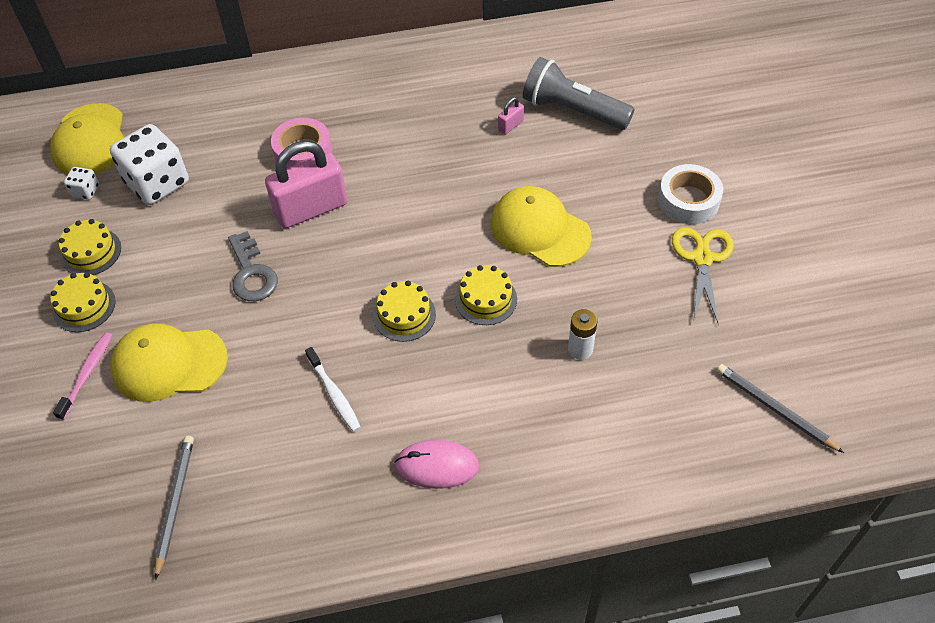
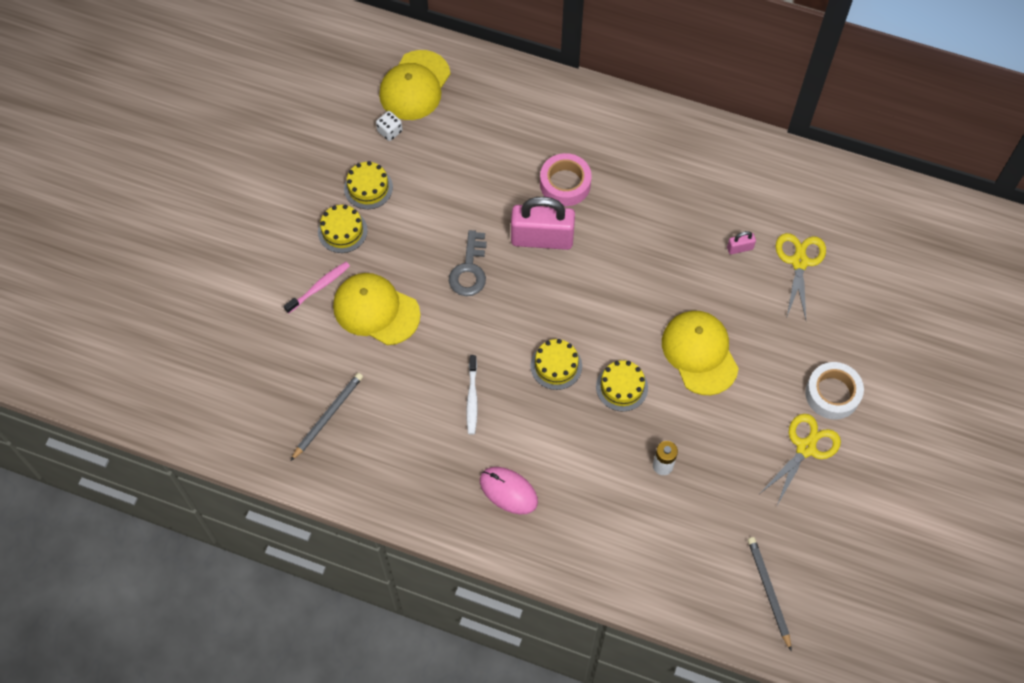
camera: 30 degrees right, 10 degrees up
(157, 183) = (444, 152): white dice -> none
(573, 110) = (799, 262): grey flashlight -> yellow scissors

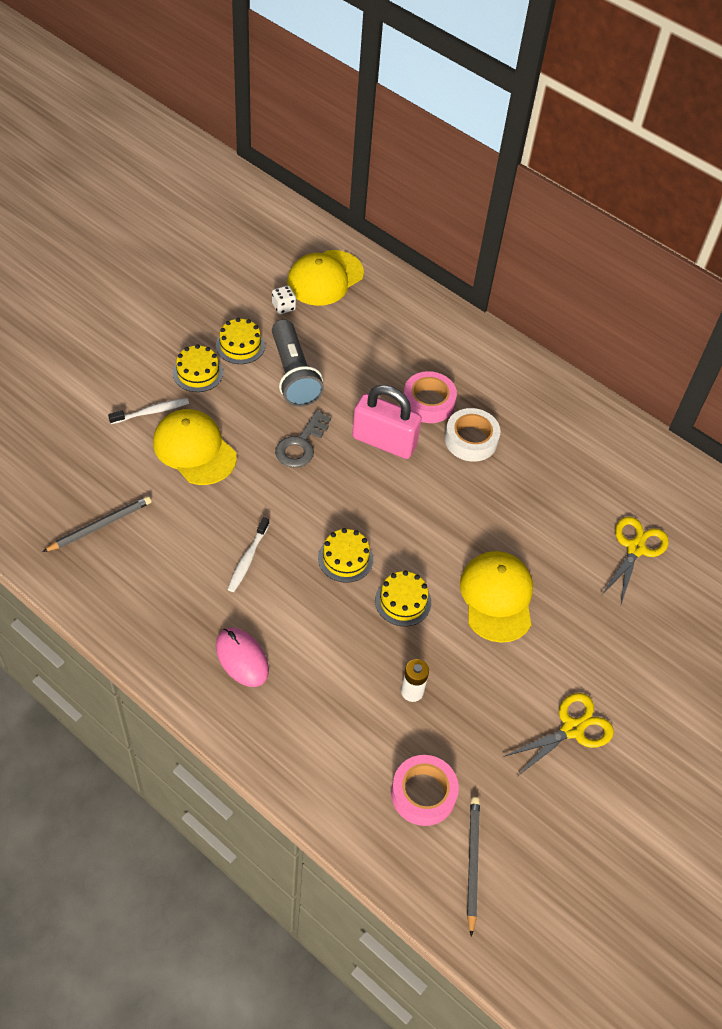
camera: 15 degrees right, 10 degrees down
(319, 287) = (151, 412): pink toothbrush -> white toothbrush
(431, 200) = (293, 375): none -> grey flashlight
(707, 550) = (423, 794): none -> pink tape
(739, 248) = (578, 515): pink padlock -> none
(832, 394) = (622, 686): white tape -> white tape (471, 440)

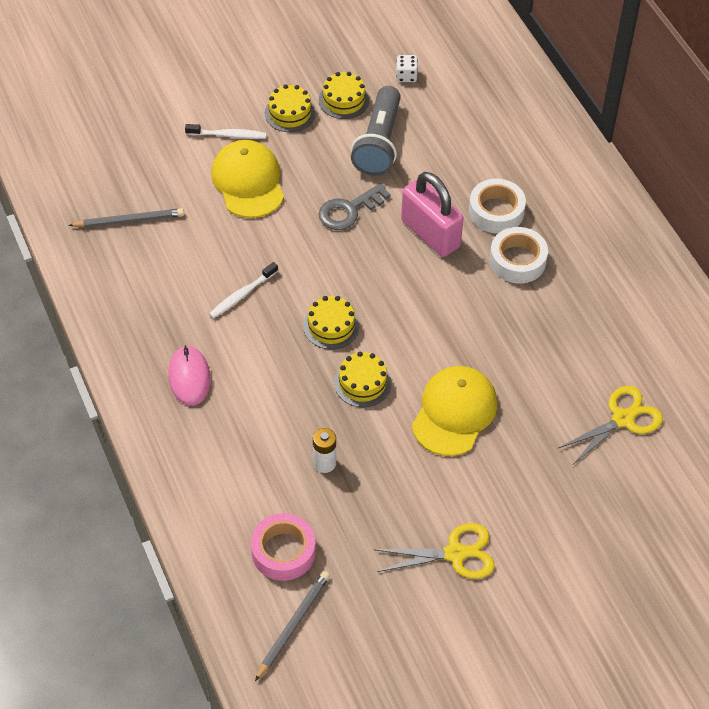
camera: 30 degrees right, 0 degrees up
(325, 278) = (463, 60): yellow cap -> none
(428, 402) = (496, 211): pink tape -> white tape

